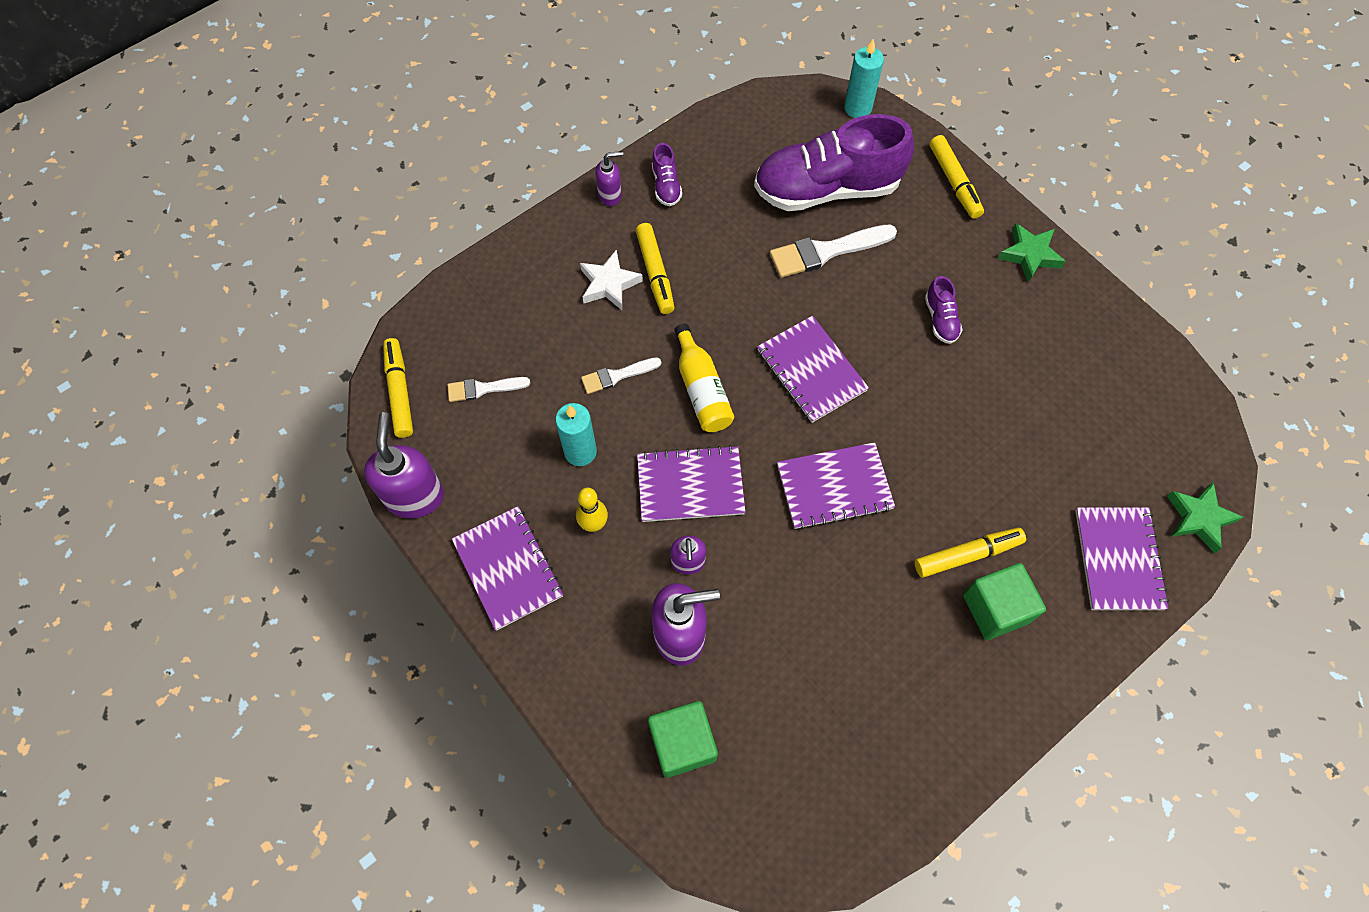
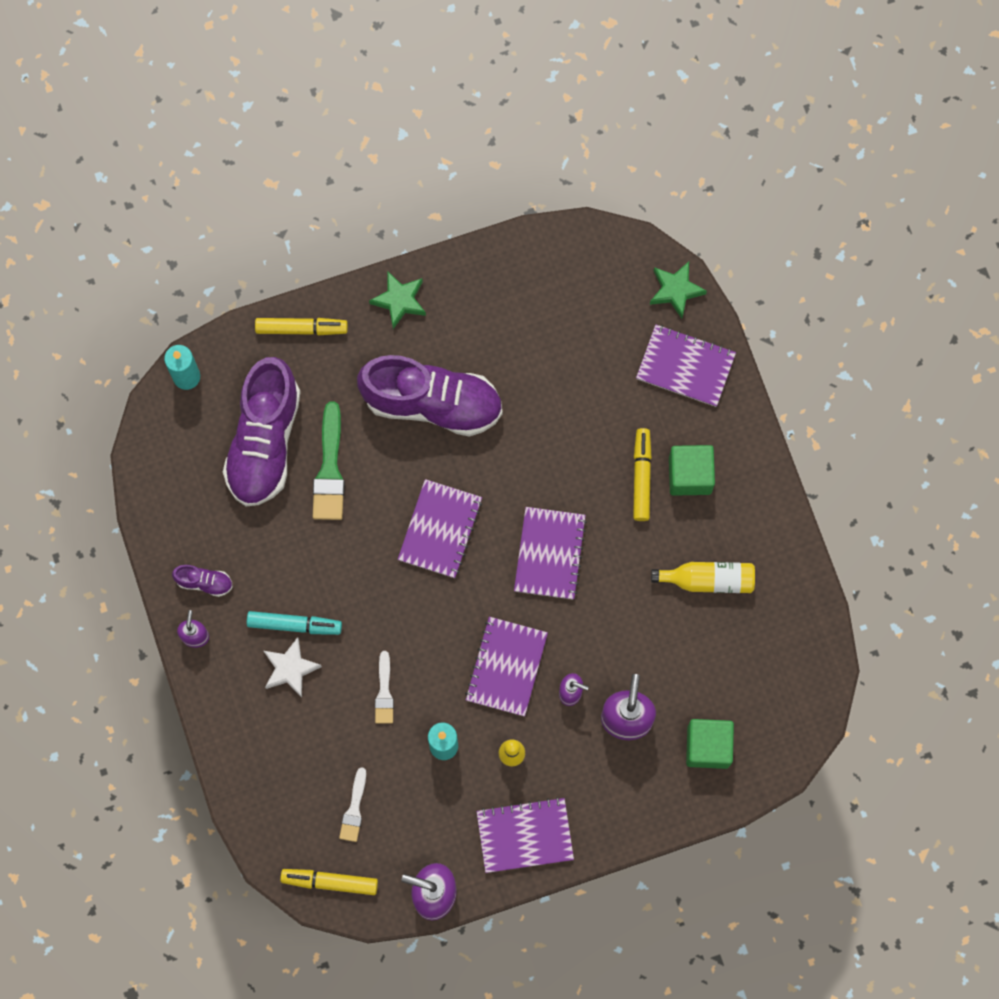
camera: 70 degrees left, 10 degrees up
(655, 273) = (294, 625): yellow marker -> turquoise marker
(702, 389) = (423, 626): yellow bottle -> yellow bottle (708, 580)
(811, 370) = (440, 529): purple notebook -> purple notebook turned 60 degrees counterclockwise
(826, 251) = (329, 469): white brush -> green brush
(940, 319) = (432, 403): purple shoe -> purple shoe, size x2.46

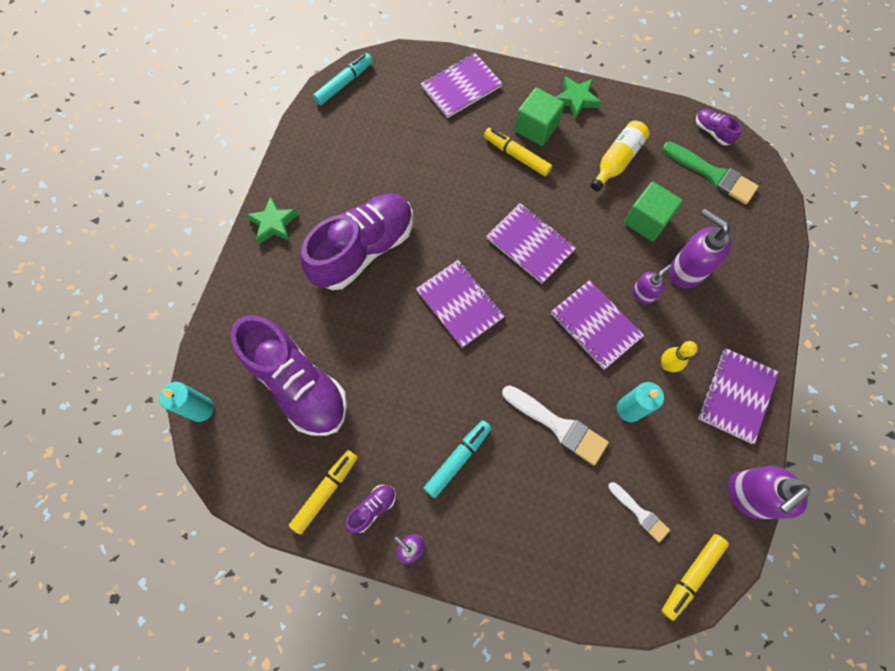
camera: 55 degrees left, 5 degrees down
(290, 668) = (491, 486): white star -> none
(301, 329) = (237, 301): yellow marker -> yellow marker (326, 491)
(329, 469) = (356, 351): green brush -> green brush (713, 175)
(384, 692) = (558, 426): white brush -> white brush, size x1.69
(603, 247) = (344, 83): none -> turquoise marker
(676, 290) = (406, 62): green star -> green star (576, 99)
(708, 746) = (738, 232): green cube -> green cube (646, 221)
(816, 656) = (712, 132): none -> purple shoe

